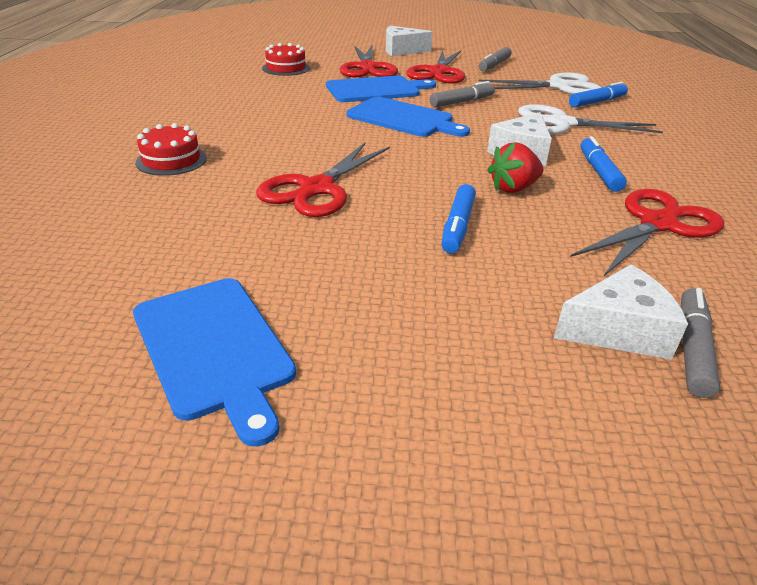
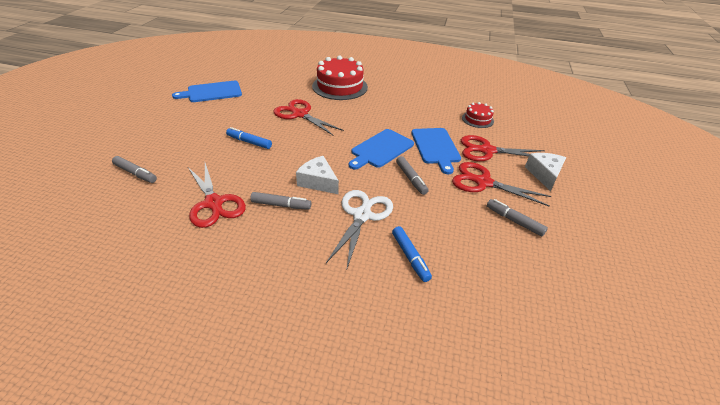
camera: 100 degrees right, 5 degrees up
(171, 160) = (340, 86): red cake -> red cake, size x1.94
(513, 188) = (275, 166): red strawberry -> none
(559, 87) = (453, 246): white scissors -> none
(599, 171) = (281, 205): blue marker -> grey marker
(618, 330) = (159, 160): white cheese -> none

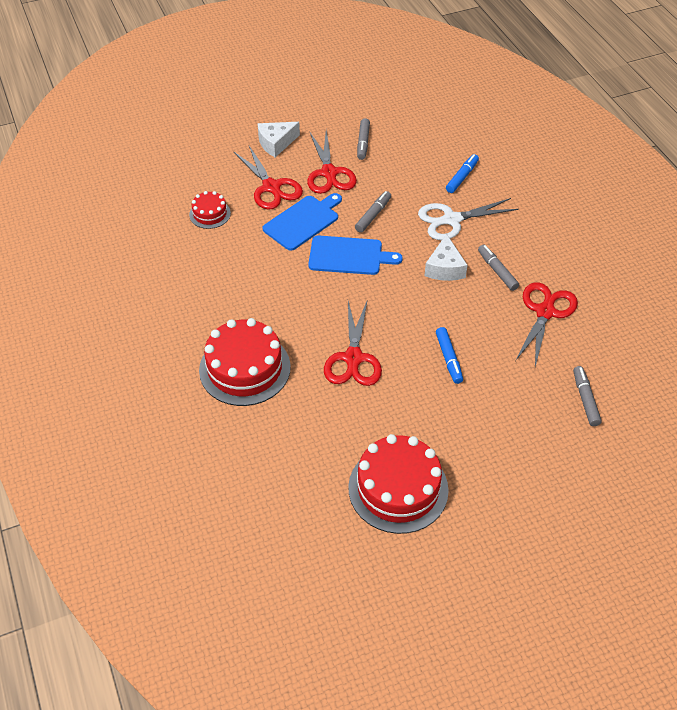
camera: 125 degrees left, 10 degrees up
(212, 92) = (398, 488): blue cutting board -> red cake

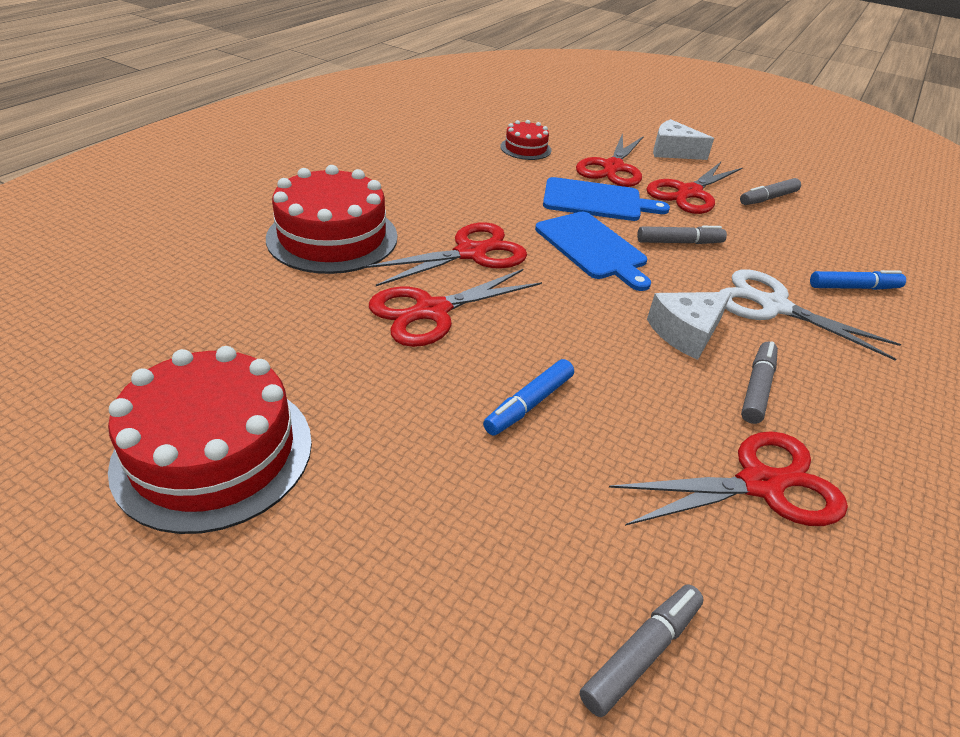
camera: 50 degrees right, 10 degrees down
(312, 313) = (470, 253): none -> red scissors

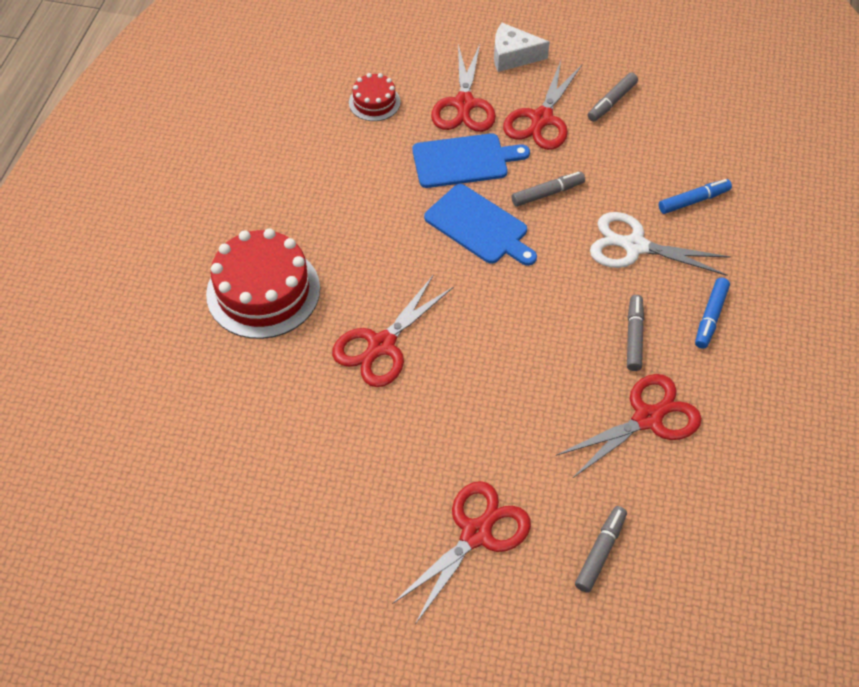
camera: 15 degrees left, 15 degrees up
(214, 452) = (300, 518): red cake -> none
(470, 253) = (383, 269): red scissors -> red scissors (476, 534)
(529, 404) = (484, 407): blue marker -> blue marker (710, 317)
(686, 332) = (575, 299): white cheese -> none

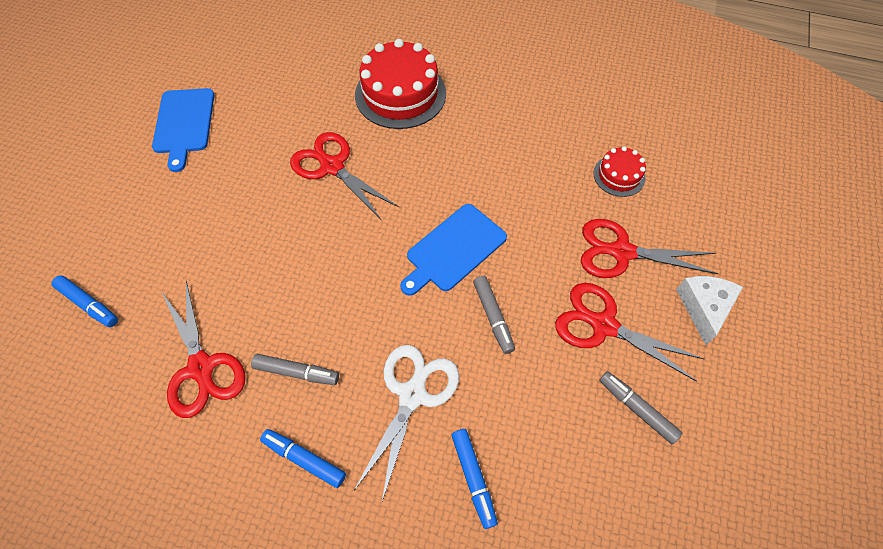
camera: 95 degrees right, 5 degrees up
(464, 160) = (540, 245): blue cutting board -> blue cutting board (184, 124)
(476, 534) = (141, 217): red scissors -> none
(600, 552) = (89, 304): grey marker -> blue marker

